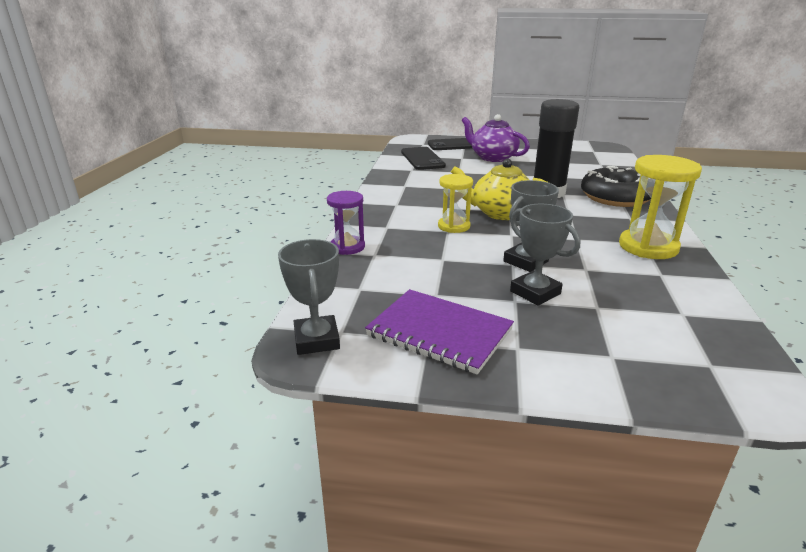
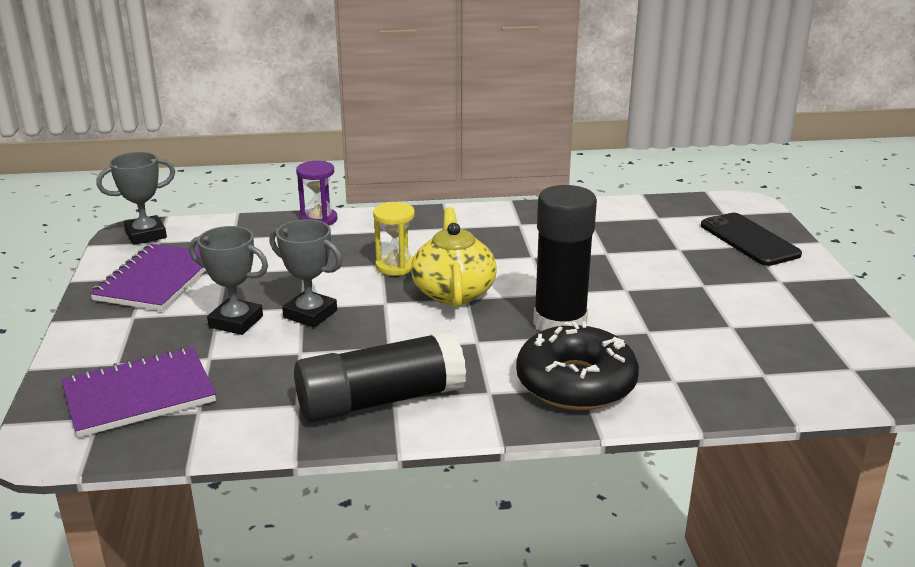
camera: 75 degrees right, 0 degrees up
(422, 159) = (644, 222): black phone -> none
(492, 157) = (703, 272): purple teapot -> none
(535, 292) = (236, 322): grey trophy -> grey trophy turned 75 degrees clockwise
(648, 247) = (380, 400): yellow hourglass -> black glue stick
(666, 342) = (139, 395): none -> purple notebook

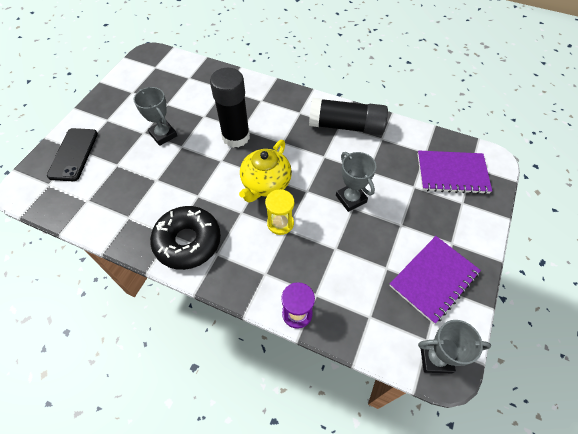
camera: 150 degrees left, 30 degrees up
(236, 322) = (393, 210): grey trophy -> grey trophy (163, 135)
(576, 382) = (262, 103): black donut -> black donut (188, 241)

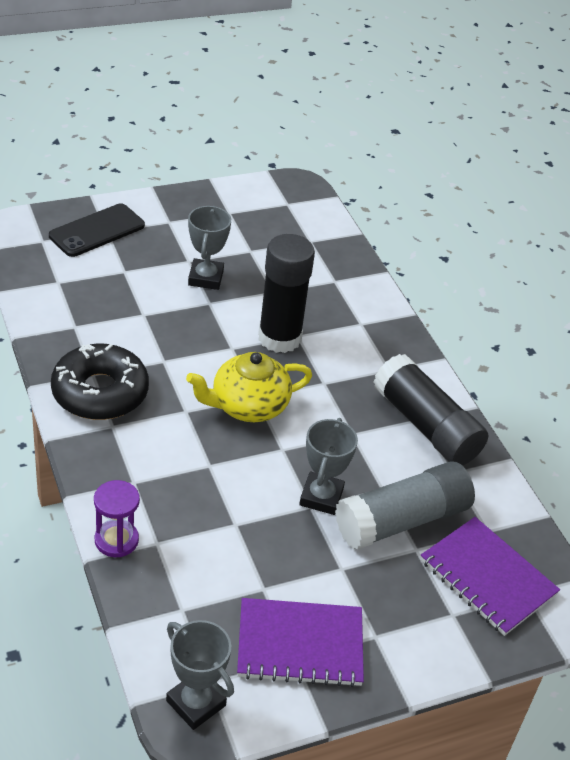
camera: 40 degrees right, 15 degrees down
(280, 223) = (211, 453): yellow hourglass -> none
(393, 178) = (402, 520): none -> grey glue stick

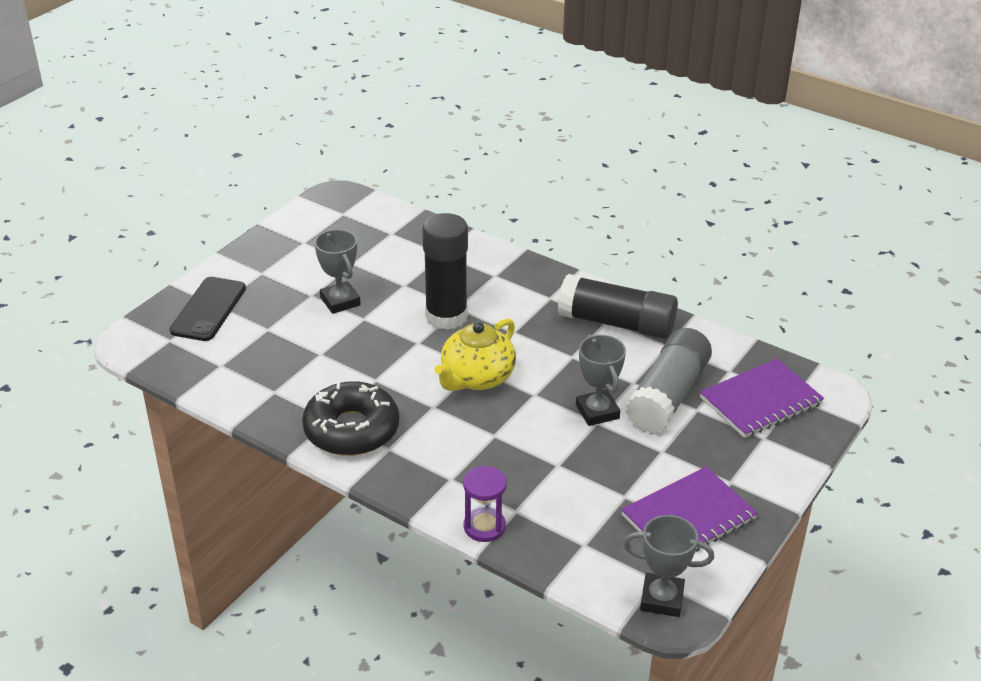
camera: 30 degrees left, 5 degrees down
(487, 578) = (760, 401): purple notebook -> purple notebook turned 45 degrees counterclockwise

